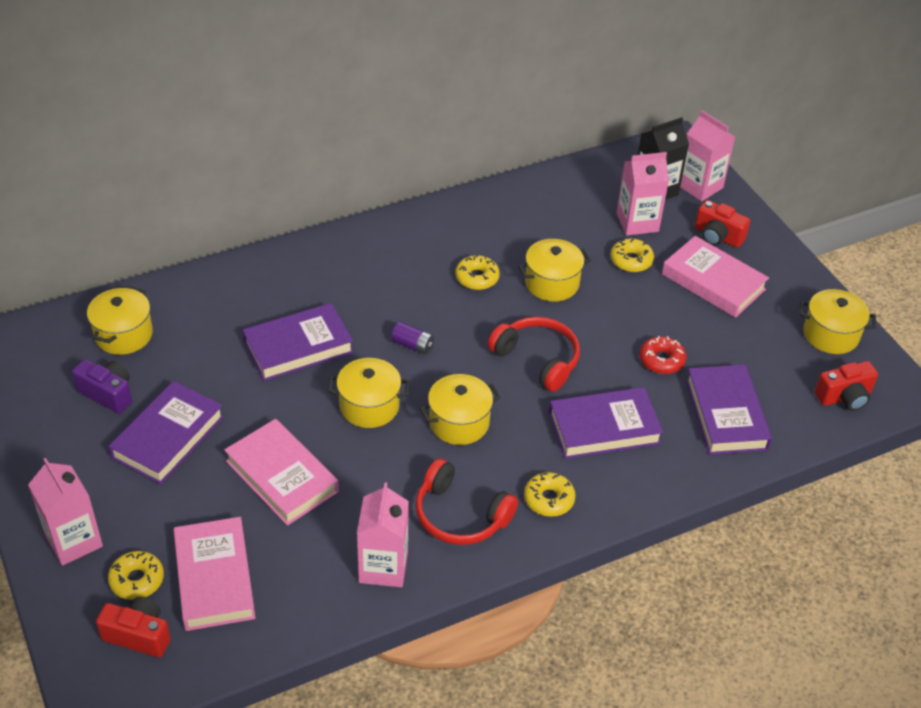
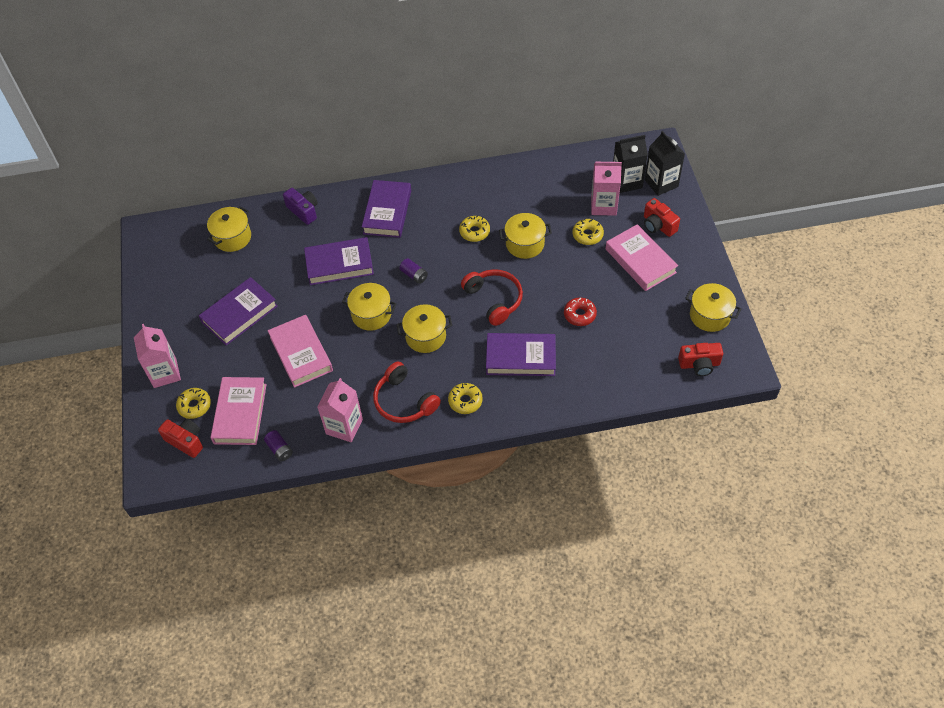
camera: 20 degrees right, 10 degrees up
(108, 394) = (211, 278): purple camera -> purple camera (303, 211)
(294, 619) = (280, 449): none -> purple battery
(700, 186) = (661, 183): pink carton -> black carton
(726, 414) = (609, 362): purple book -> purple book (387, 212)

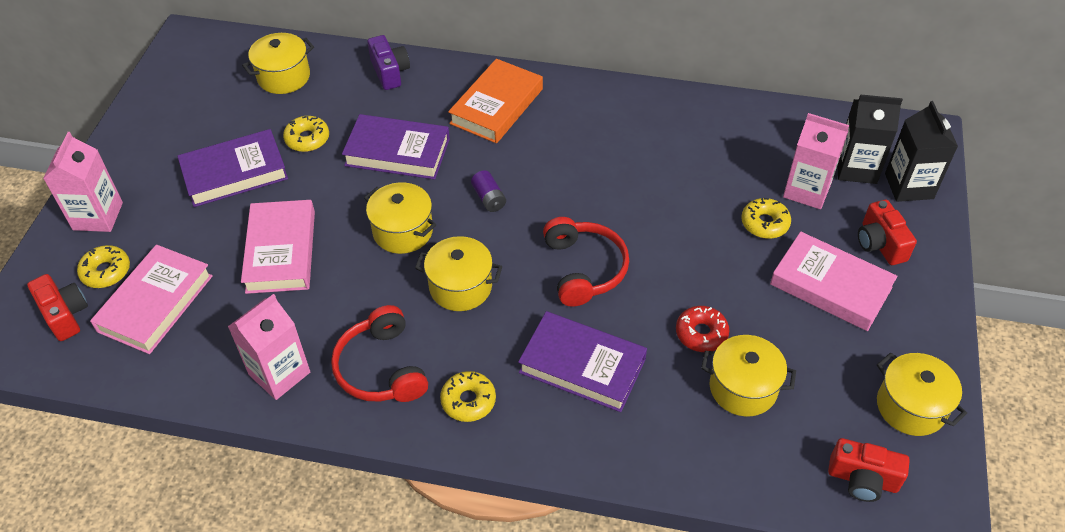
camera: 20 degrees right, 5 degrees down
(280, 449) = (175, 373): purple battery -> none
(387, 212) = (496, 106): purple book -> orange book
(474, 232) = (602, 168): yellow donut -> yellow donut (307, 139)
(525, 244) = (666, 206): yellow pot -> yellow pot (743, 388)
(640, 261) = (830, 286): pink book -> pink book turned 45 degrees counterclockwise

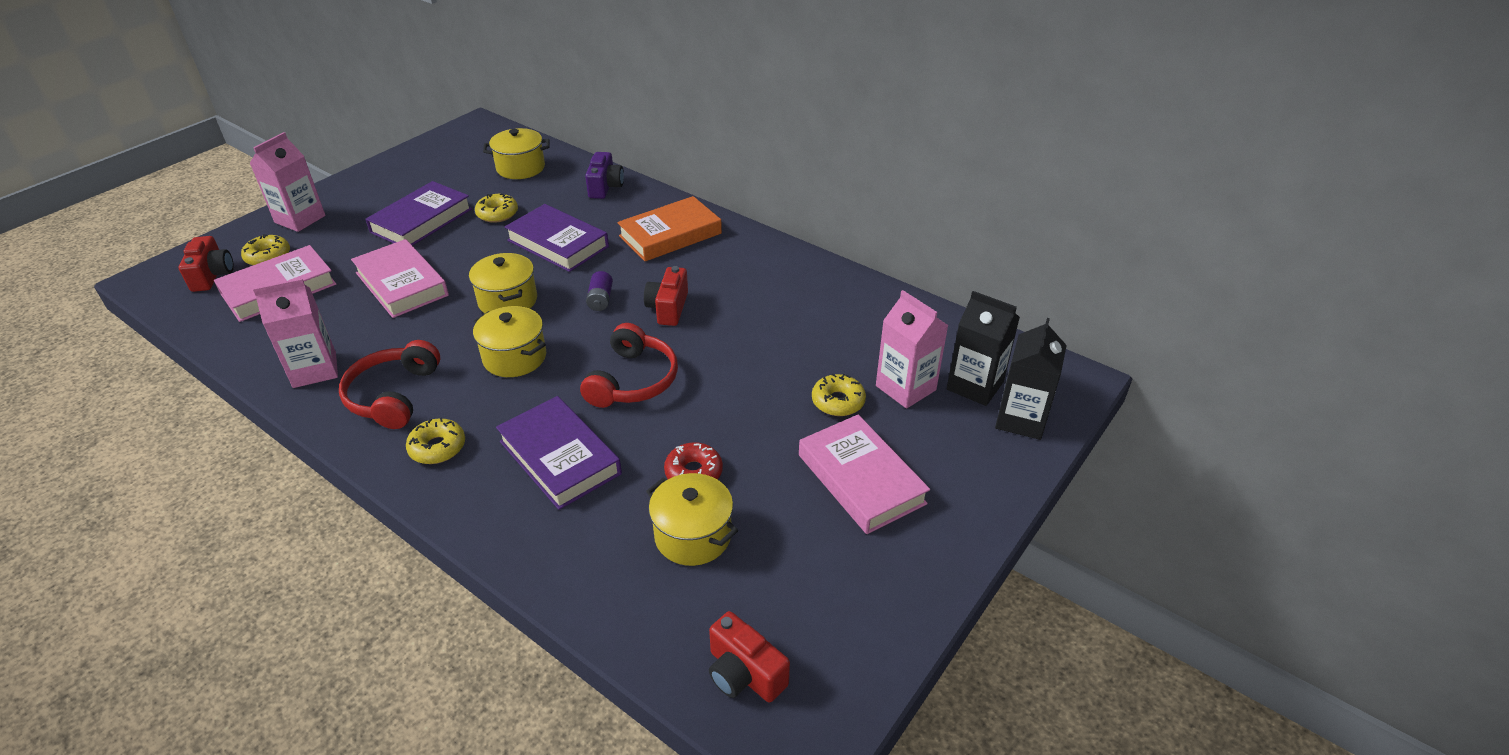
camera: 25 degrees right, 10 degrees down
(235, 173) = (421, 221): purple book -> purple book turned 60 degrees counterclockwise
(281, 251) = (402, 284): pink book -> pink book turned 60 degrees counterclockwise
(880, 244) = (946, 460): red camera -> red camera (668, 308)
(911, 407) = (856, 625): yellow pot -> none

